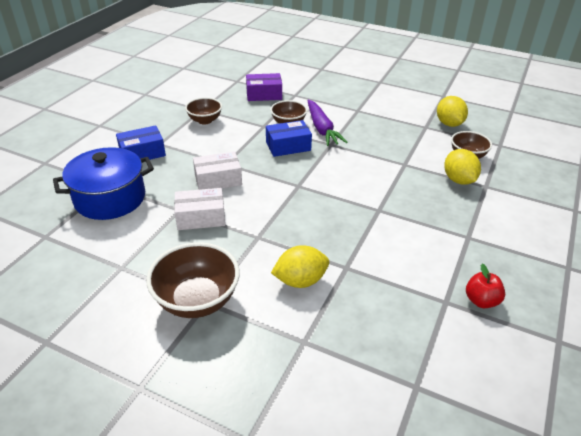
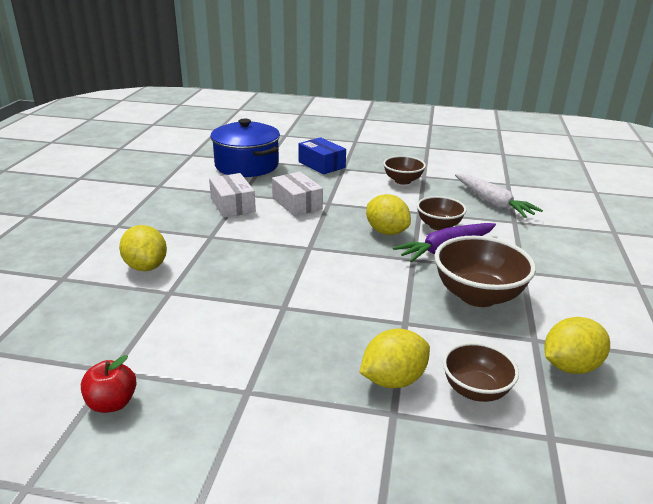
camera: 75 degrees right, 10 degrees down
(197, 300) = (119, 221): brown bowl -> brown bowl (478, 295)
(264, 94) = (492, 203): purple box -> white carrot
(288, 146) = (386, 232): blue box -> yellow lemon

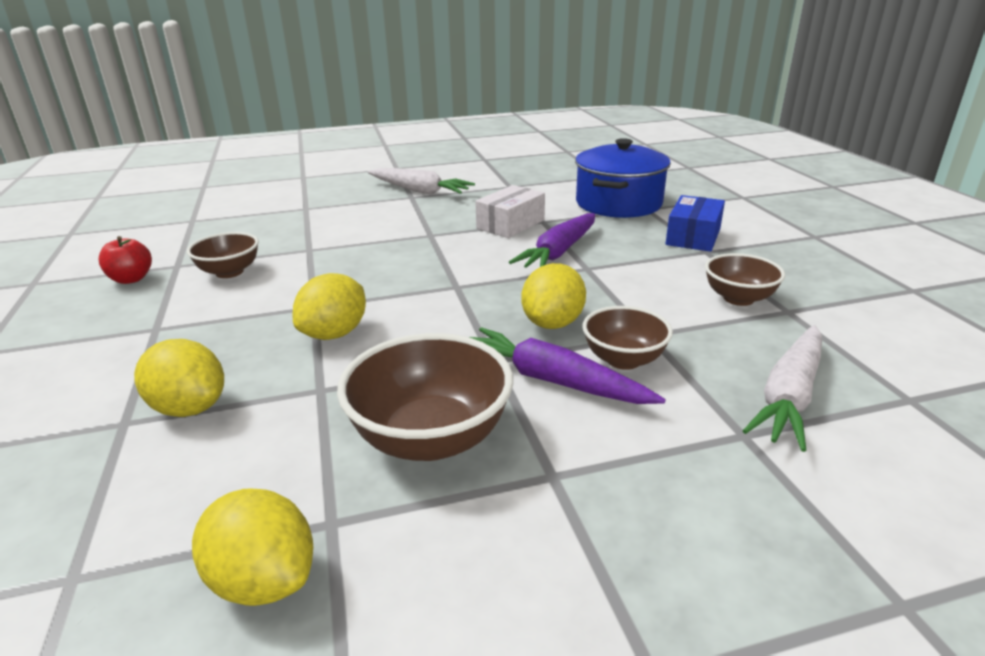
camera: 65 degrees right, 0 degrees up
(109, 219) = (419, 191): none -> white carrot
(146, 266) = (347, 228): yellow lemon -> yellow lemon (334, 334)
(297, 203) = (559, 252): white box -> purple carrot
(475, 390) = (178, 480): brown bowl -> brown bowl (229, 272)

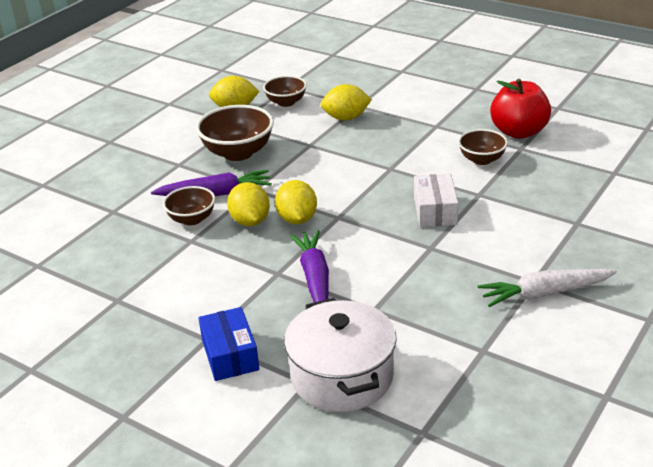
camera: 140 degrees right, 5 degrees up
(131, 279) = (518, 132): red apple -> red apple, size x1.83
(334, 334) = (350, 163): yellow lemon -> yellow lemon (297, 219)
(510, 224) = (393, 290): white box -> white box (435, 211)
(618, 203) = (342, 376): blue pot -> white pot
(738, 298) = (154, 295): brown bowl -> brown bowl (286, 102)
(789, 396) = (98, 239): white carrot -> none

